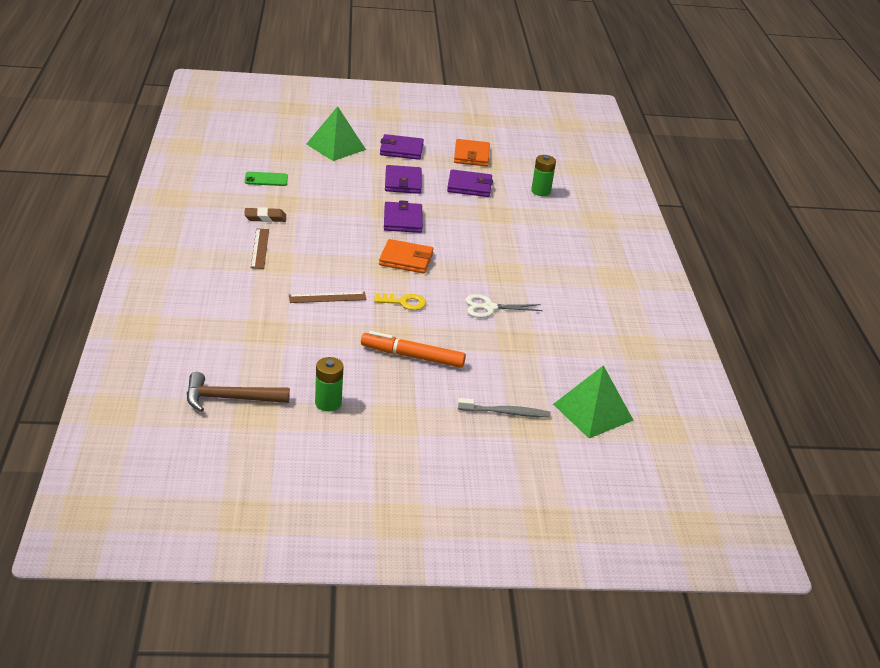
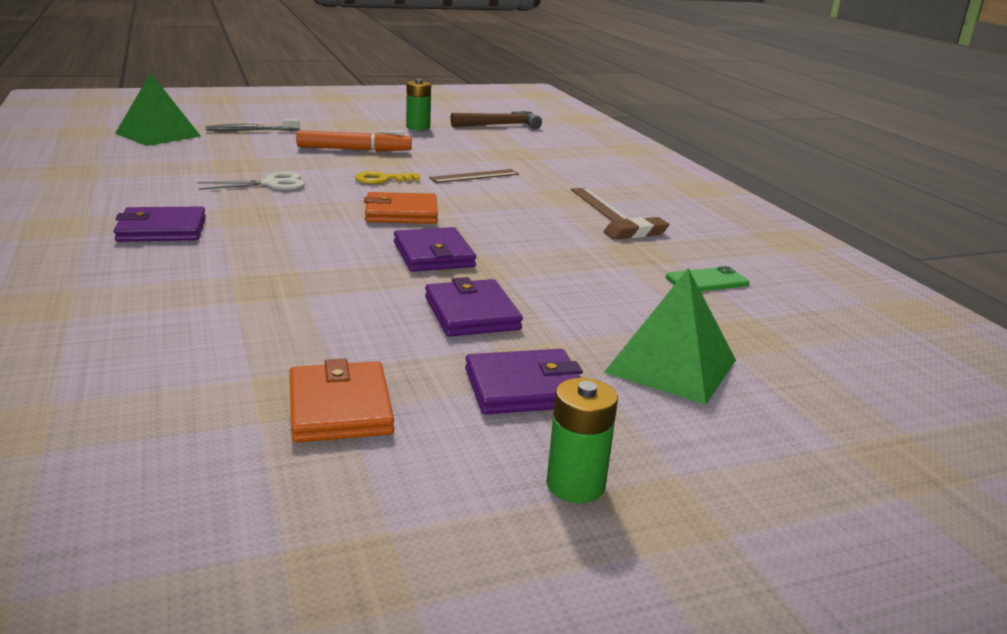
camera: 165 degrees right, 10 degrees down
(469, 186) = (328, 328): purple wallet -> purple wallet (162, 230)
(540, 191) = (154, 343): green battery -> green battery (575, 485)

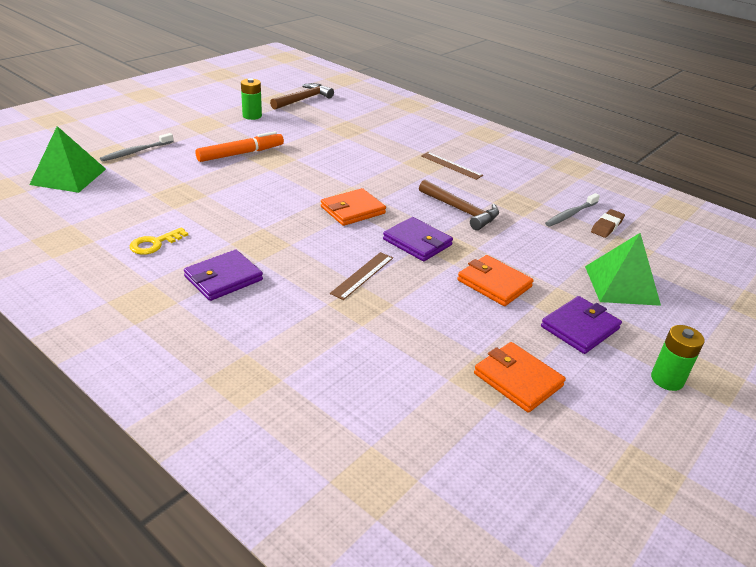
camera: 30 degrees left, 10 degrees up
(271, 184) = (232, 207): white scissors -> none
(382, 179) = (299, 180): yellow key -> yellow key (155, 244)
(471, 313) = (494, 283): purple wallet -> orange wallet
(474, 176) = (351, 159): brown ruler -> brown ruler (362, 275)
(542, 242) = (461, 210): none -> brown hammer
(635, 233) = (497, 186): brown eraser -> brown eraser (607, 226)
(707, 281) = (571, 214): green phone -> grey toothbrush

